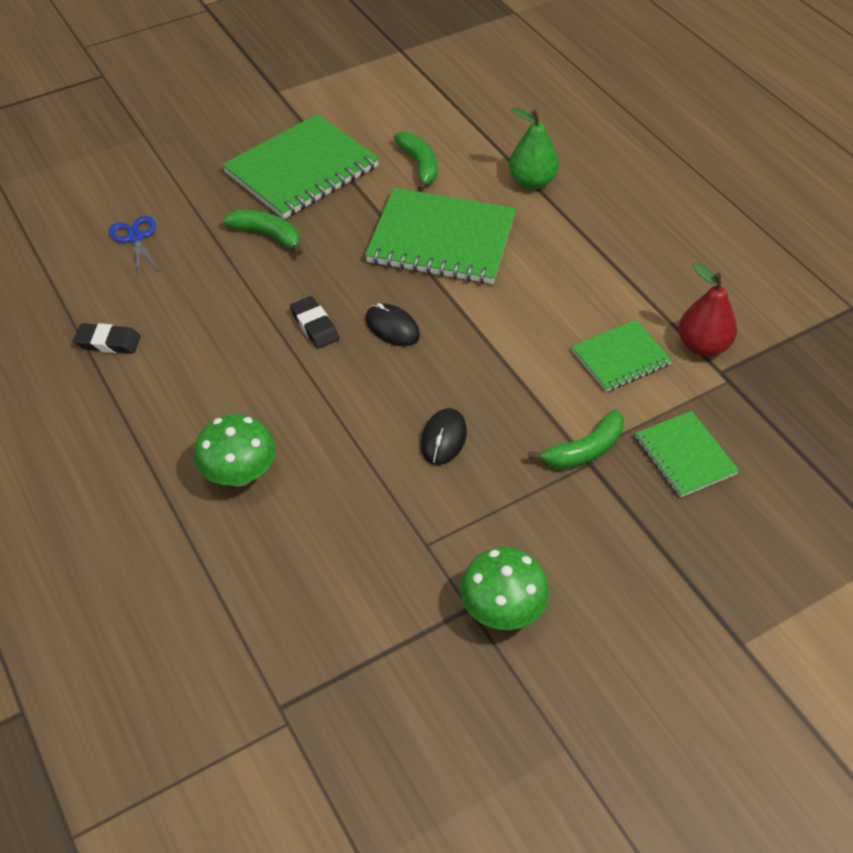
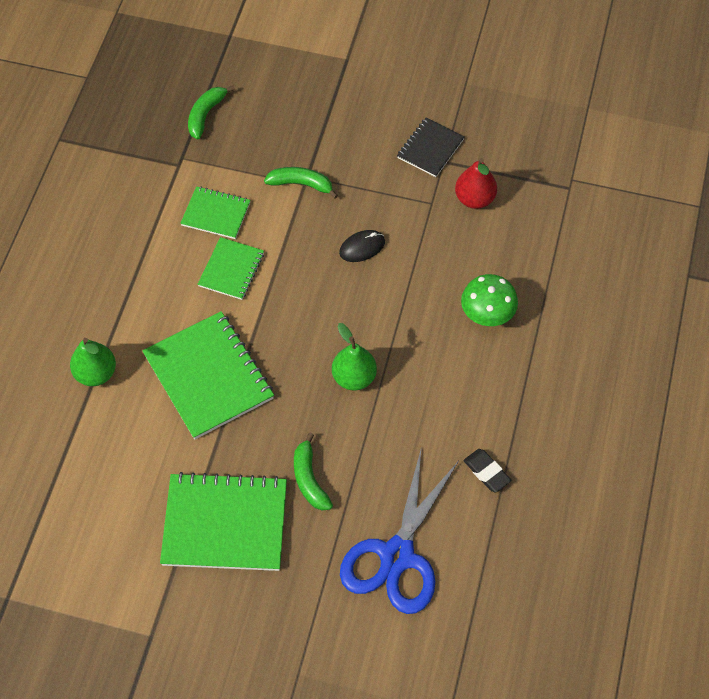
camera: 135 degrees left, 10 degrees up
(135, 238) = (396, 556): blue scissors -> blue scissors, size x2.21
(314, 326) = (354, 377): black eraser -> green pear
(392, 327) = (311, 337): black mouse -> none
(419, 165) = (145, 454): green banana -> green banana (205, 115)
(502, 610) = (430, 149): green mushroom -> black notebook
(685, 456) = (258, 143): green notebook -> green notebook (231, 270)
(702, 346) = (165, 185): red pear -> red pear (474, 199)

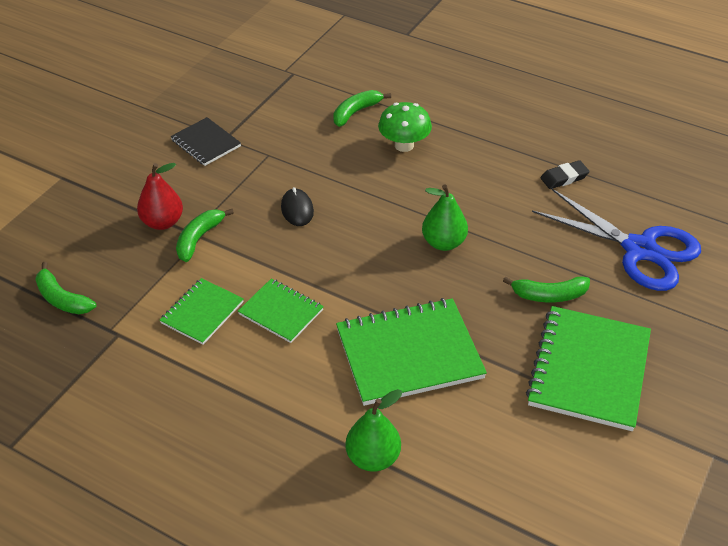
camera: 75 degrees left, 15 degrees down
(474, 199) = (277, 128): red pear -> red pear (163, 222)
(525, 260) = (356, 112): none -> green banana

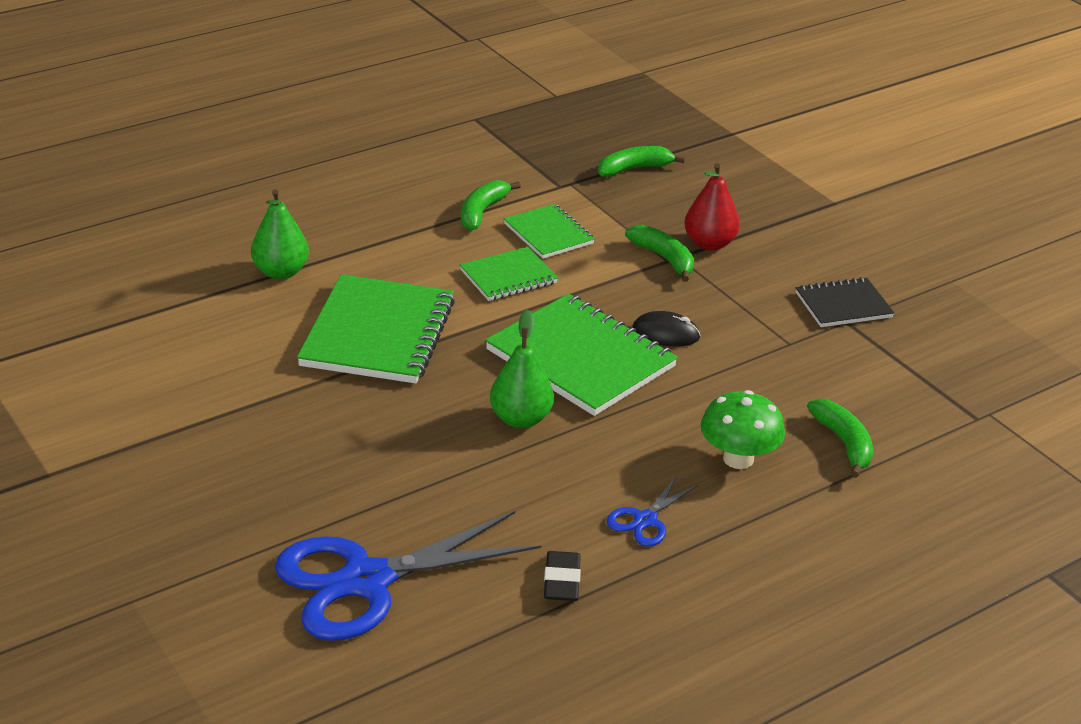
camera: 115 degrees right, 10 degrees down
(488, 164) = (645, 520): none -> blue scissors
(549, 295) = (364, 463): green banana -> green banana (482, 212)
(589, 370) = (236, 442): green notebook -> green notebook (580, 358)

